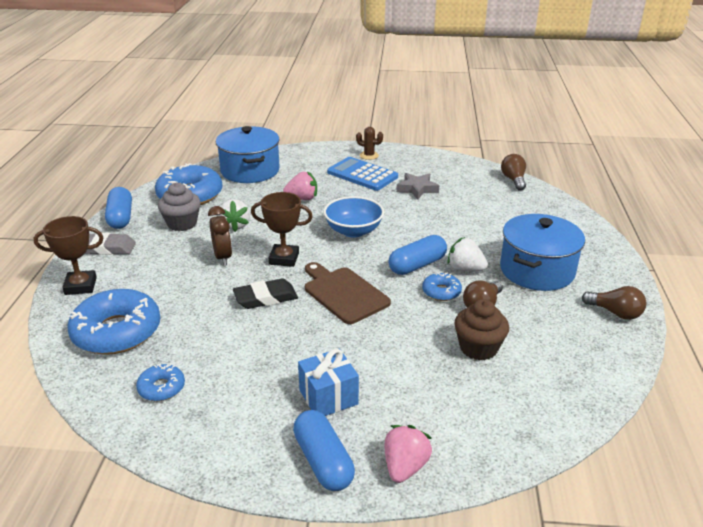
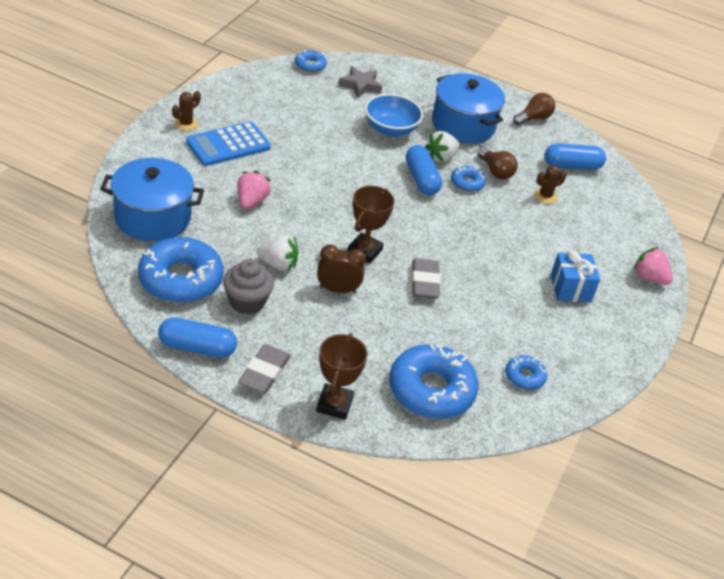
camera: 75 degrees left, 10 degrees up
(265, 298) = (424, 282): black eraser -> grey eraser
(323, 461) = (633, 312): blue capsule -> blue capsule (572, 166)
(343, 293) = (441, 235): brown cutting board -> none
(353, 231) = (341, 192): blue bowl -> blue bowl (390, 129)
(417, 189) = (286, 124): grey star -> grey star (360, 85)
(478, 348) = (545, 196): brown cupcake -> brown cactus
(513, 180) = (310, 66): brown light bulb -> blue donut

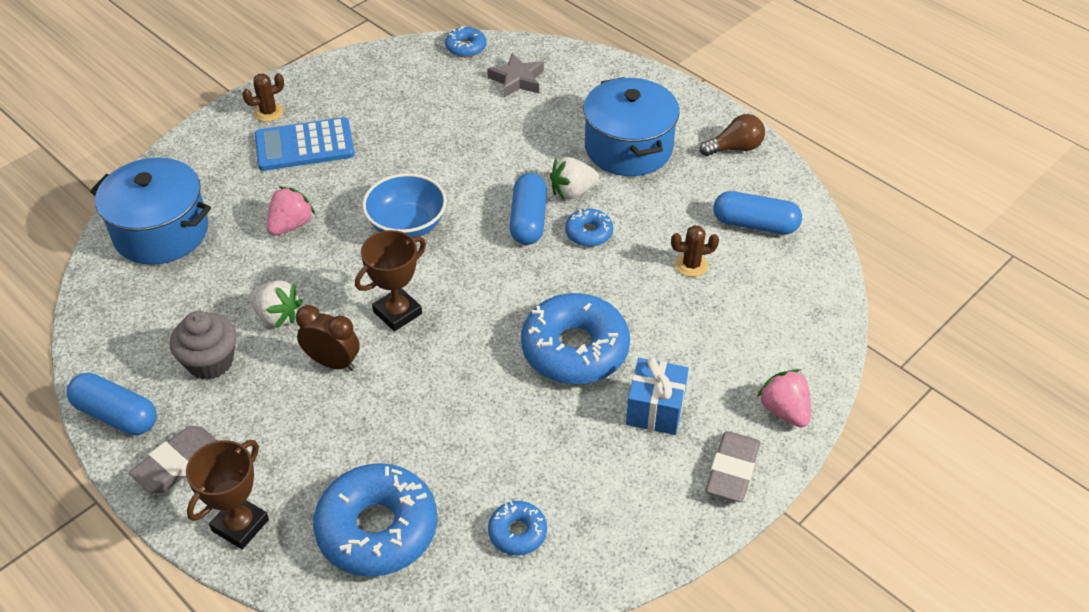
camera: 25 degrees right, 5 degrees up
(181, 280) = (148, 320): blue donut -> blue donut (575, 349)
(390, 129) = (525, 145): blue bowl -> blue bowl (407, 225)
(424, 282) = (453, 369): grey eraser -> grey eraser (732, 470)
(495, 171) = (638, 220): brown light bulb -> none

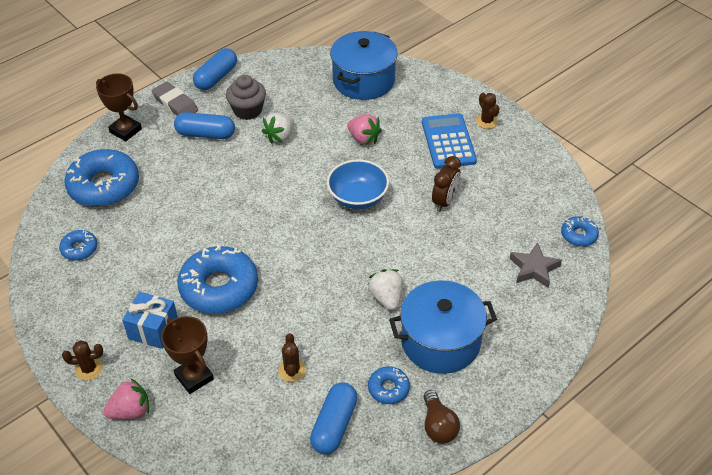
camera: 95 degrees right, 0 degrees up
(333, 362) = (235, 163): brown clock -> brown clock (445, 201)
(397, 313) = (272, 193): brown trophy -> brown trophy (194, 377)
(528, 220) = (356, 267): blue capsule -> blue capsule (205, 134)
(589, 233) = (337, 305): blue donut -> blue donut (388, 388)
(732, 470) = (89, 369): grey eraser -> brown cactus

